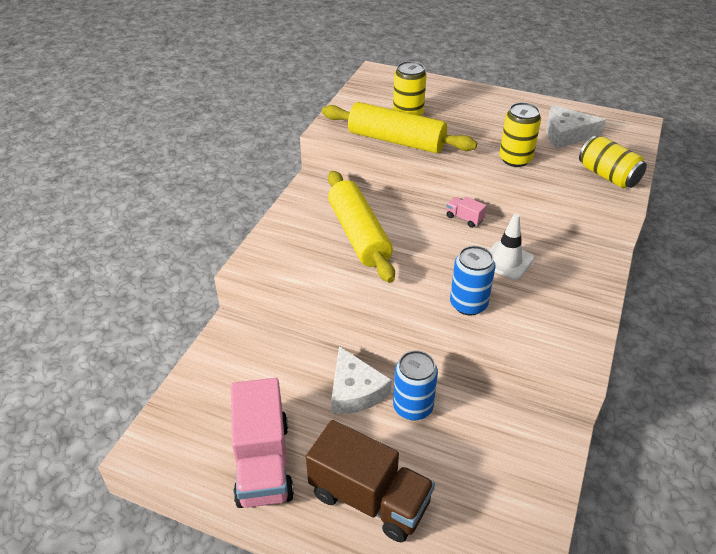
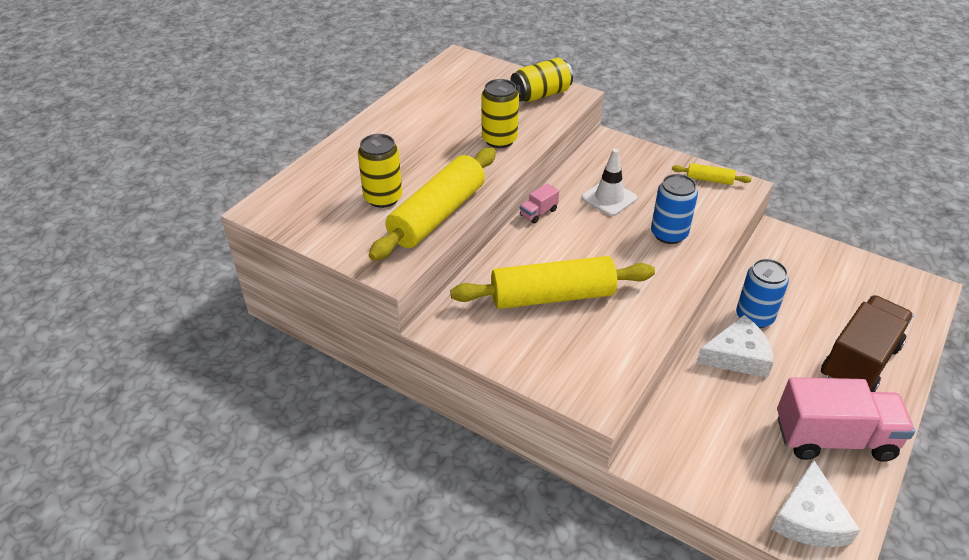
camera: 80 degrees left, 0 degrees up
(566, 134) = (464, 101): white cheese -> white cheese (809, 518)
(578, 336) = (709, 180): none -> yellow rolling pin

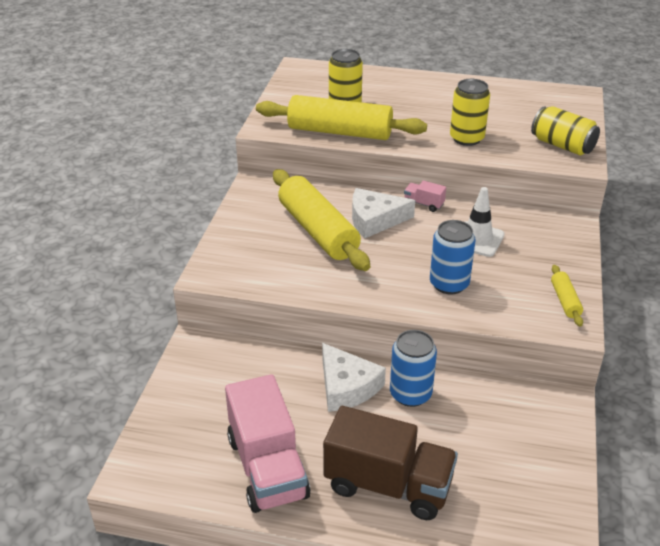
camera: 70 degrees right, 5 degrees down
(809, 518) = (165, 454): white cheese -> white cheese (375, 220)

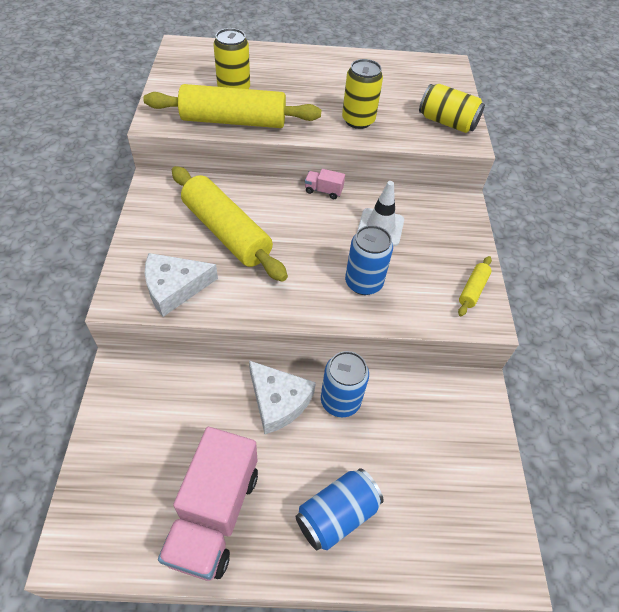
camera: 15 degrees left, 15 degrees up
(267, 467) = (214, 514): pink truck -> pink truck turned 45 degrees clockwise
(375, 220) = (280, 214): white cheese -> white cheese (174, 287)
(388, 485) = (337, 515): brown truck -> blue can
(565, 301) = (473, 290): yellow rolling pin -> yellow rolling pin turned 45 degrees clockwise

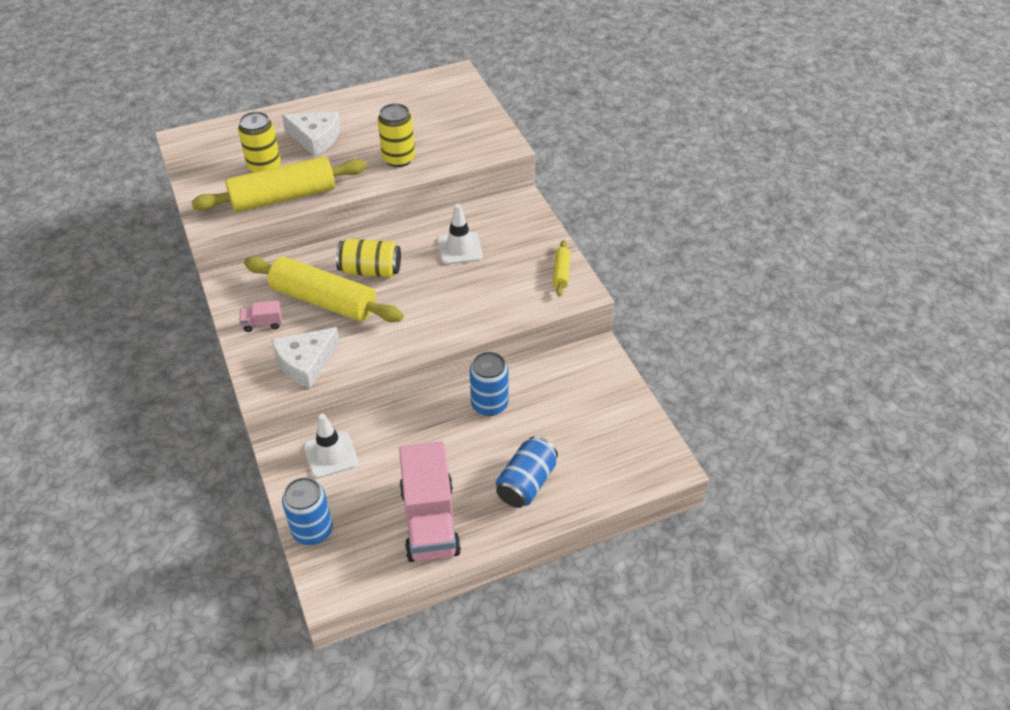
camera: 20 degrees left, 5 degrees down
(160, 390) = (331, 454): none -> white traffic cone
(278, 401) = (437, 424): white cheese -> white cheese (315, 138)
(323, 191) = (392, 234): pink truck -> pink truck (263, 324)
(363, 283) = (468, 299): blue can -> blue can (312, 530)
(447, 122) = (479, 134): yellow can -> yellow can (370, 270)

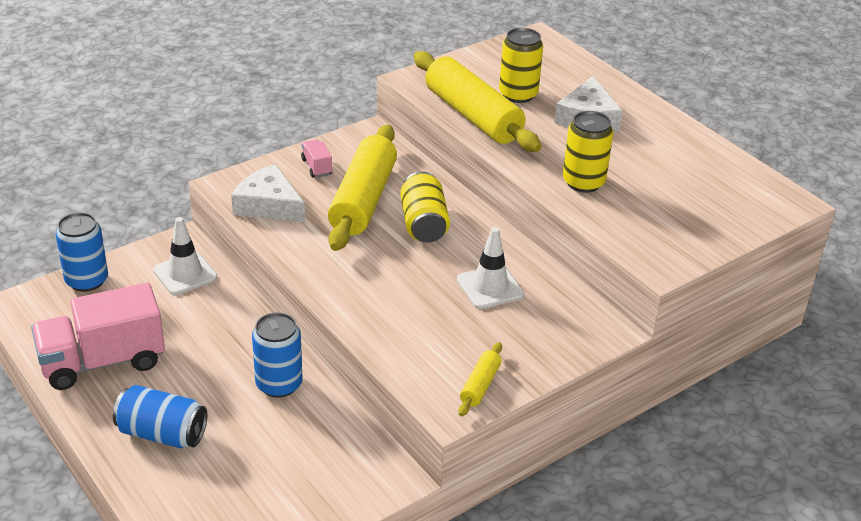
camera: 75 degrees right, 10 degrees down
(561, 273) = (480, 385): yellow rolling pin -> yellow rolling pin turned 60 degrees counterclockwise

